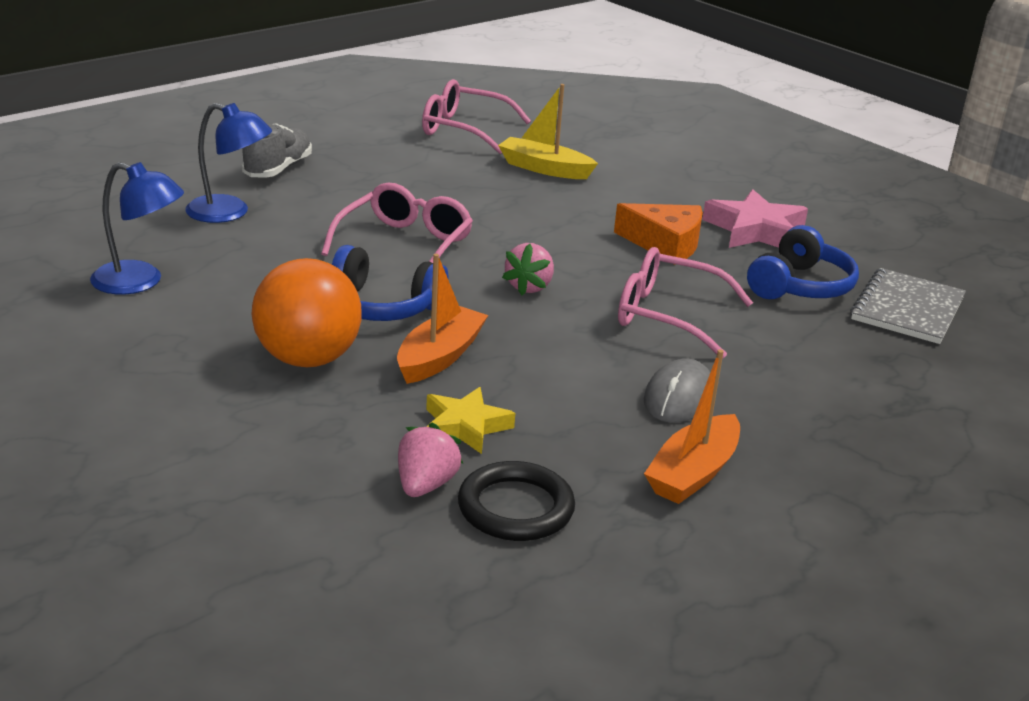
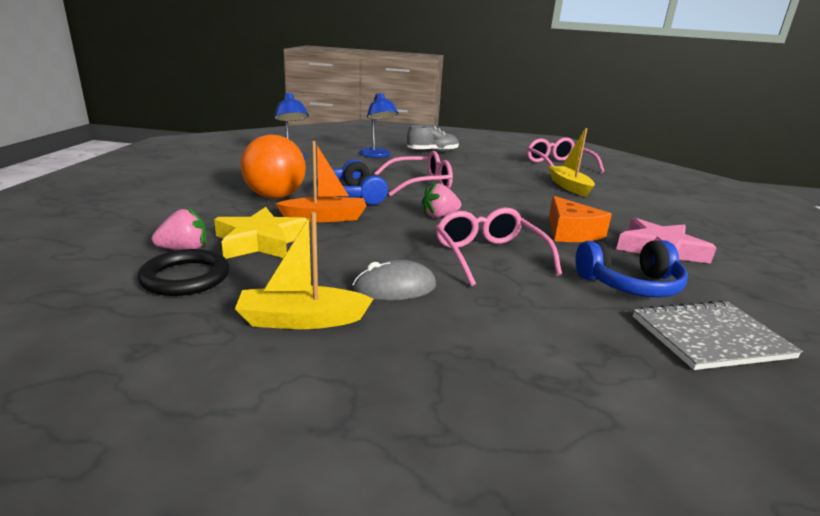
camera: 50 degrees right, 5 degrees down
(465, 426) = (261, 241): yellow star -> yellow star, size x1.50
(693, 473) = (301, 320): orange boat -> yellow boat

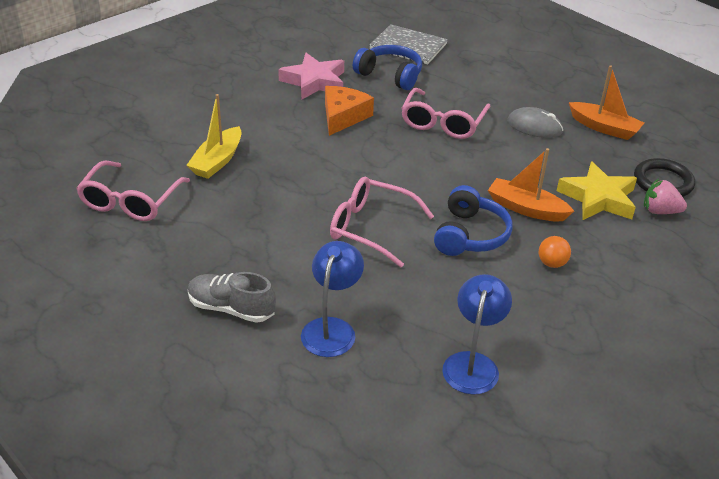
camera: 140 degrees left, 15 degrees up
(275, 196) = (552, 263): orange ball -> orange ball, size x0.45
(301, 320) = (604, 128): yellow boat -> orange boat
(439, 216) = (421, 173): pink strawberry -> none

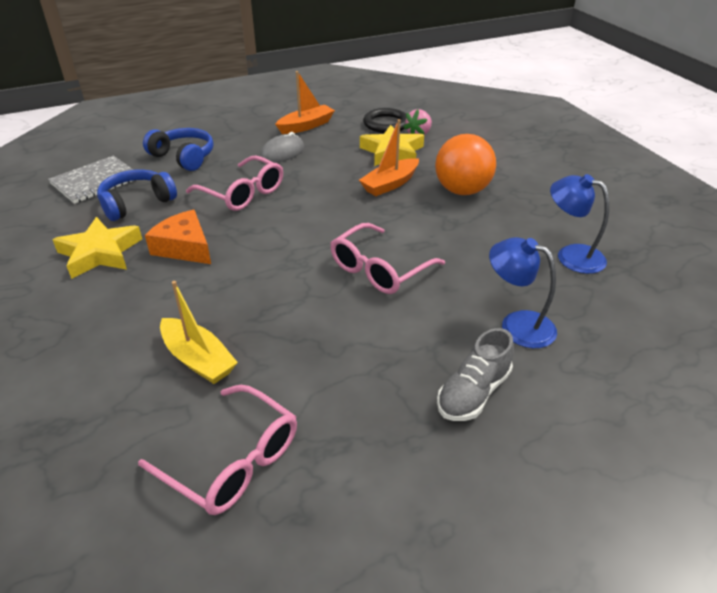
camera: 70 degrees left, 0 degrees up
(314, 82) = (100, 253): pink star -> yellow star
(470, 235) = (412, 218): blue headphones -> blue headphones (184, 157)
(552, 263) = (462, 191): orange ball -> orange ball, size x2.24

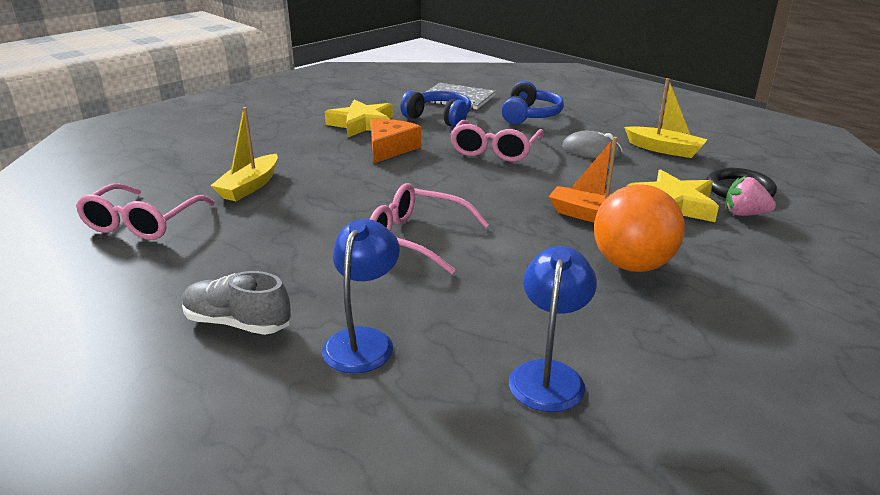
camera: 70 degrees right, 10 degrees down
(306, 126) = (664, 149): orange boat -> yellow boat

